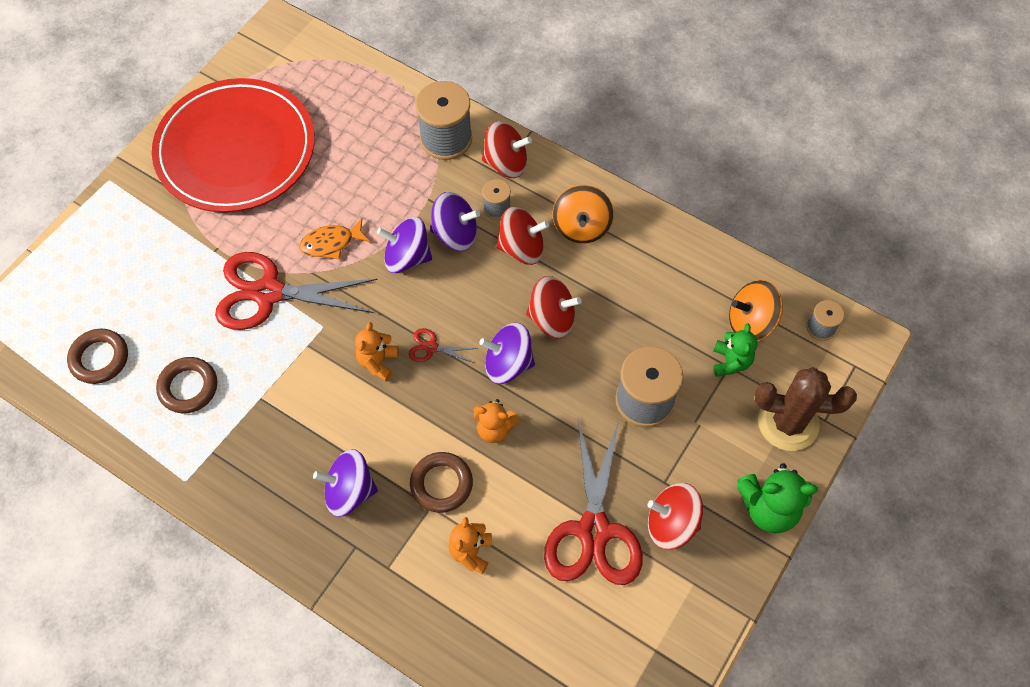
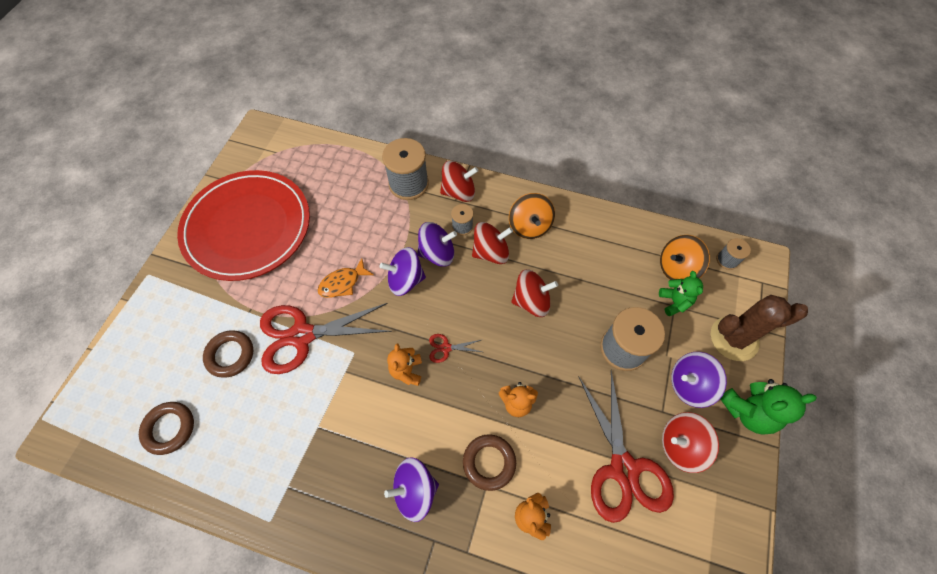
camera: 15 degrees left, 0 degrees up
(188, 387) = (253, 434): brown ring -> brown ring (230, 355)
(508, 364) = (509, 346): purple spinning top -> purple spinning top (689, 385)

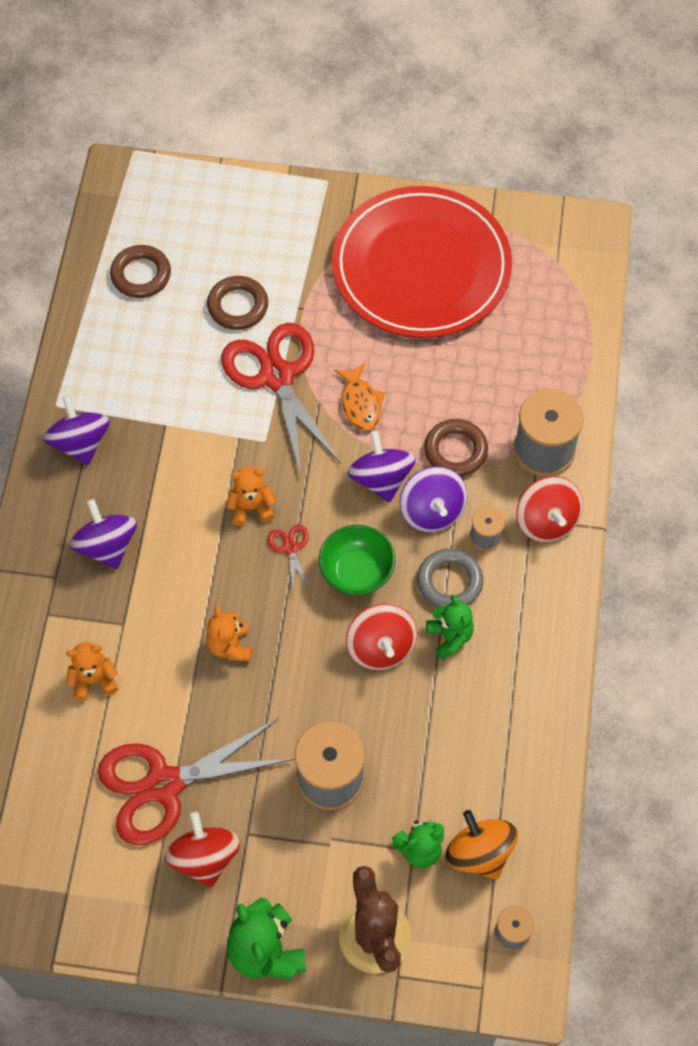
camera: 80 degrees right, 0 degrees up
(342, 283) = (360, 403): orange fish -> orange fish turned 150 degrees counterclockwise
(473, 307) = (356, 572): none -> green bowl
(489, 462) = (150, 623): brown ring -> brown ring (455, 451)
(491, 252) = (449, 582): red spinning top -> grey ring
(529, 226) = (507, 630): orange spinning top -> none
(529, 259) = (450, 637): none -> green teddy bear
(689, 385) = (291, 870): purple spinning top -> purple spinning top (80, 443)

